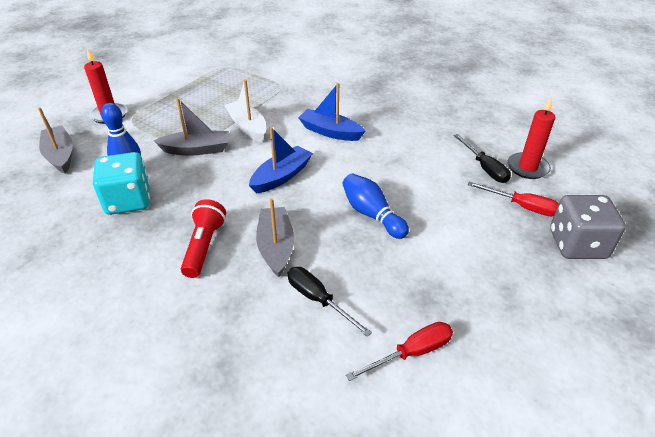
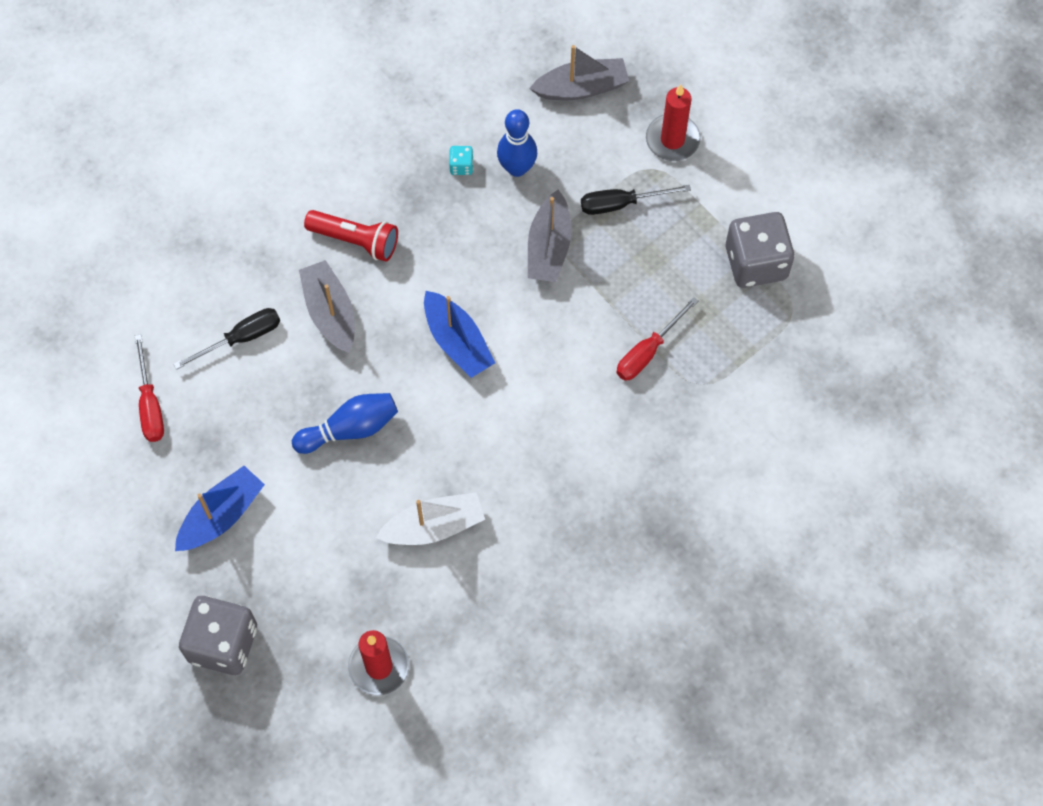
camera: 105 degrees right, 25 degrees up
(128, 200) = (461, 166): turquoise dice -> turquoise dice, size x0.42
(197, 79) = (756, 262): none -> grey dice
(247, 127) = (589, 318): white boat -> white boat (434, 526)
(276, 247) = (330, 312): grey boat -> grey boat turned 120 degrees counterclockwise
(330, 132) = (544, 427): blue boat -> blue boat (221, 515)
(484, 168) = (396, 607): black screwdriver -> black screwdriver (621, 204)
(521, 206) = (306, 614): red screwdriver -> red screwdriver (648, 351)

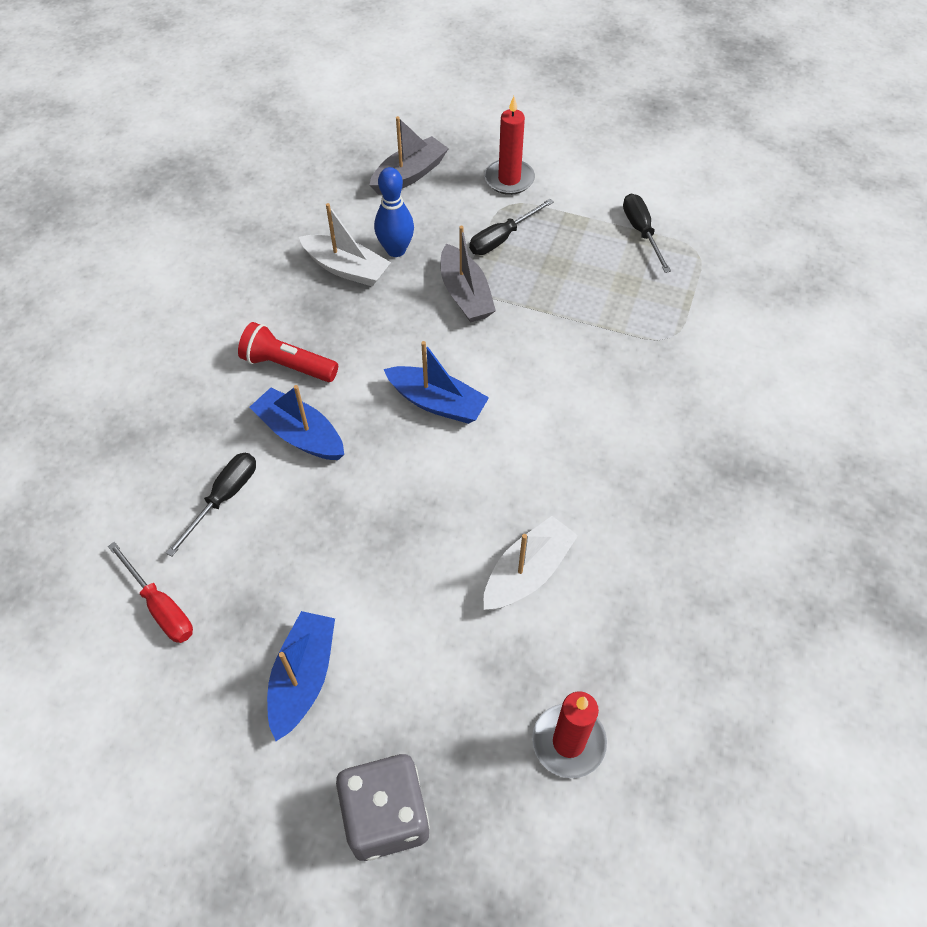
camera: 30 degrees left, 10 degrees down
(330, 312) = (300, 434): grey boat -> blue boat
(350, 429) = (385, 526): blue bowling pin -> none
(356, 240) = (287, 365): red flashlight -> red flashlight turned 150 degrees counterclockwise
(461, 166) = (346, 268): turquoise dice -> white boat
(648, 351) = (608, 333): red screwdriver -> none
(756, 262) = (641, 232): grey dice -> black screwdriver

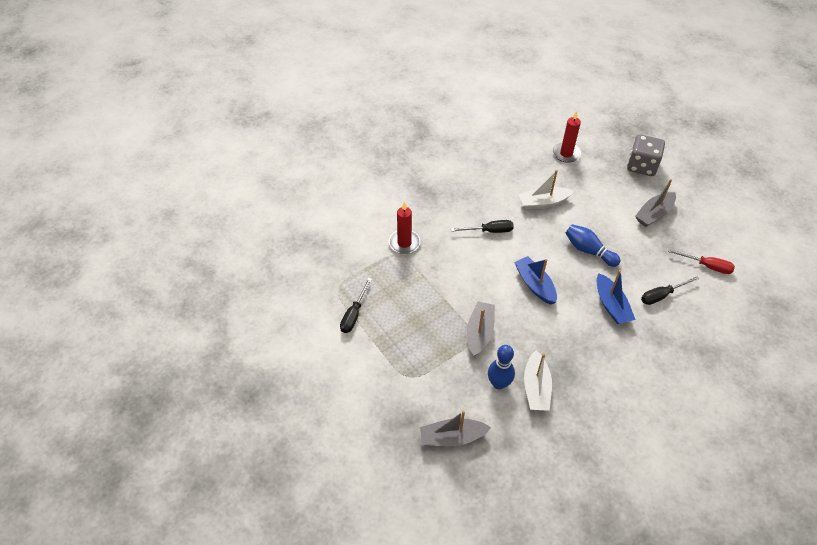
camera: 145 degrees left, 5 degrees down
(160, 606) = (706, 266): red screwdriver -> red screwdriver turned 120 degrees clockwise
(287, 365) = (601, 345): red flashlight -> none
(303, 678) = (654, 214): blue boat -> grey boat
(346, 268) = (536, 388): white boat -> white boat turned 150 degrees counterclockwise
(387, 514) = (588, 251): none -> blue bowling pin
(502, 238) = (432, 355): black screwdriver -> black screwdriver (489, 231)
(509, 179) = (393, 394): red candle -> red candle (404, 243)

